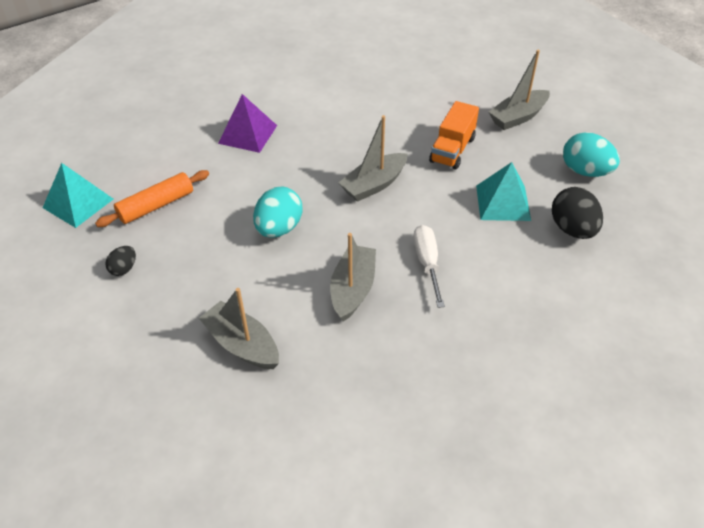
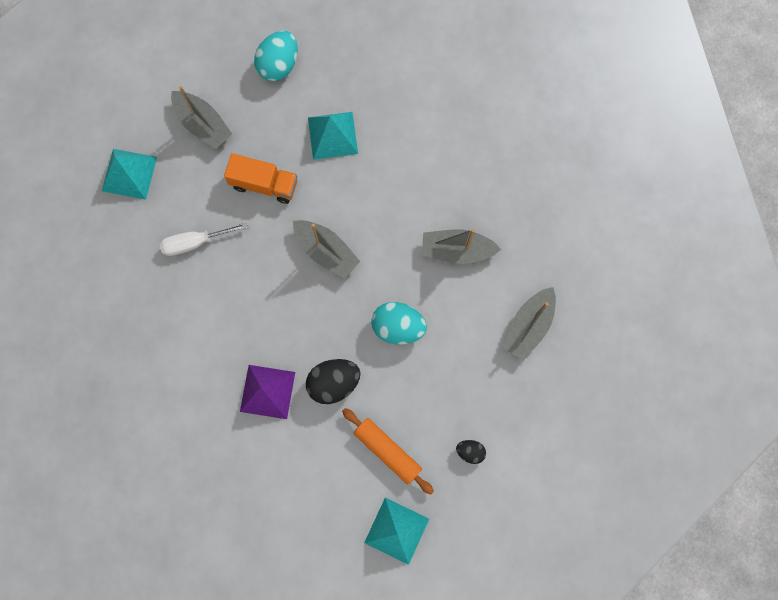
camera: 100 degrees left, 30 degrees up
(427, 264) = (418, 193): white screwdriver -> white screwdriver (195, 242)
(471, 73) = (129, 173): none -> turquoise pyramid
(572, 229) = (357, 78): black egg -> black egg (334, 383)

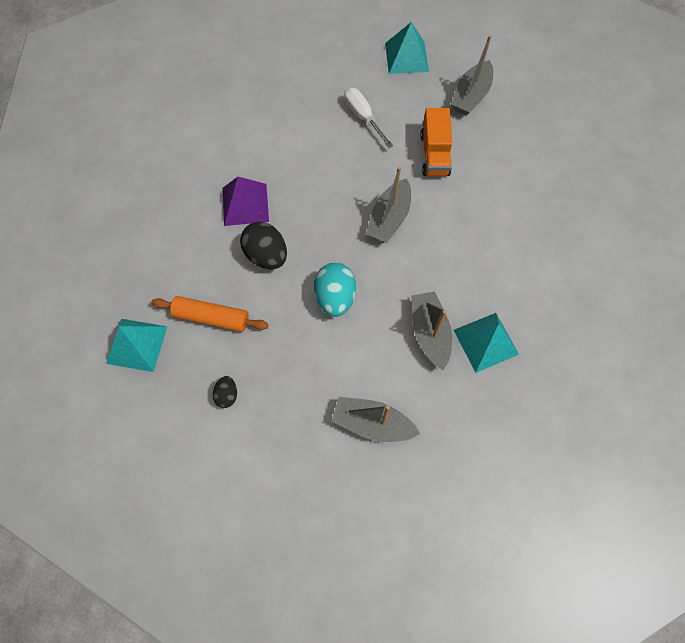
camera: 75 degrees right, 10 degrees down
(279, 65) = (551, 137): turquoise egg -> none
(332, 135) = (502, 196): turquoise pyramid -> turquoise pyramid (485, 342)
(387, 451) = (212, 317): orange rolling pin -> orange rolling pin turned 75 degrees clockwise

